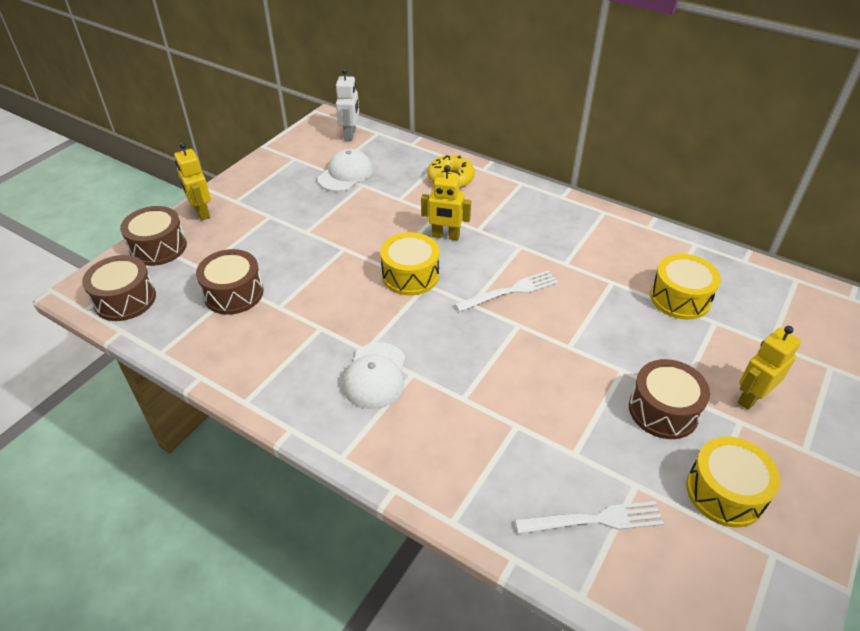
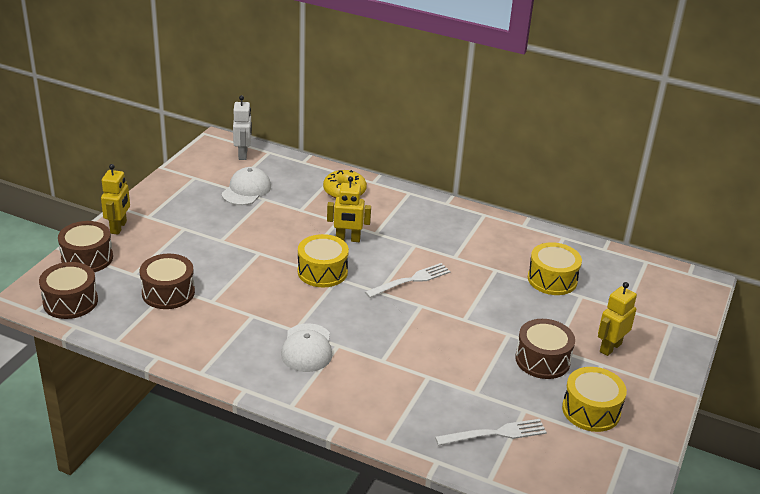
camera: 10 degrees left, 10 degrees down
(201, 212) = (119, 227): yellow robot -> yellow robot turned 135 degrees counterclockwise

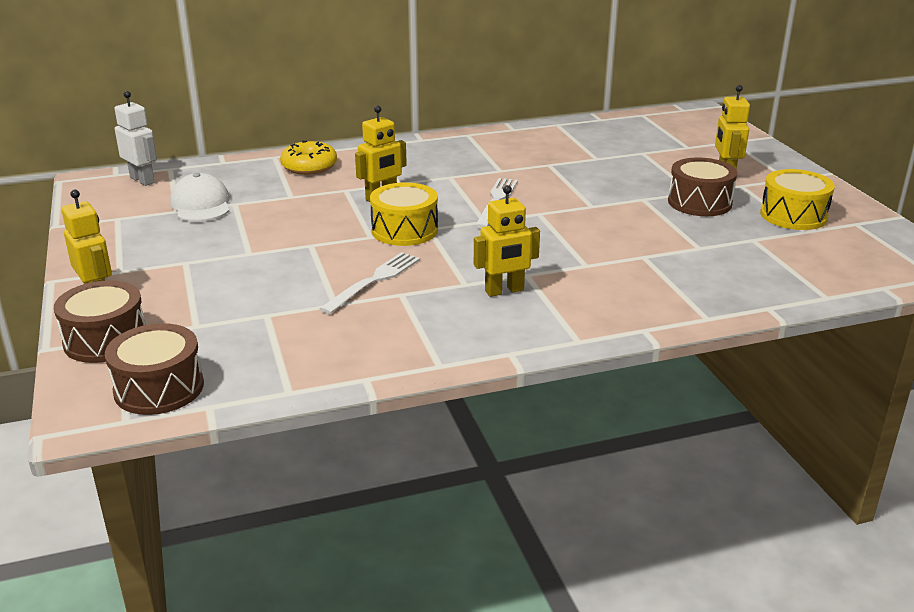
camera: 40 degrees left, 5 degrees down
(168, 292) = (271, 320): brown drum -> none
(307, 348) = (504, 291): white cap -> yellow robot
(496, 433) = (767, 265): white fork -> white fork (374, 280)
(552, 279) = (603, 152): yellow drum -> none

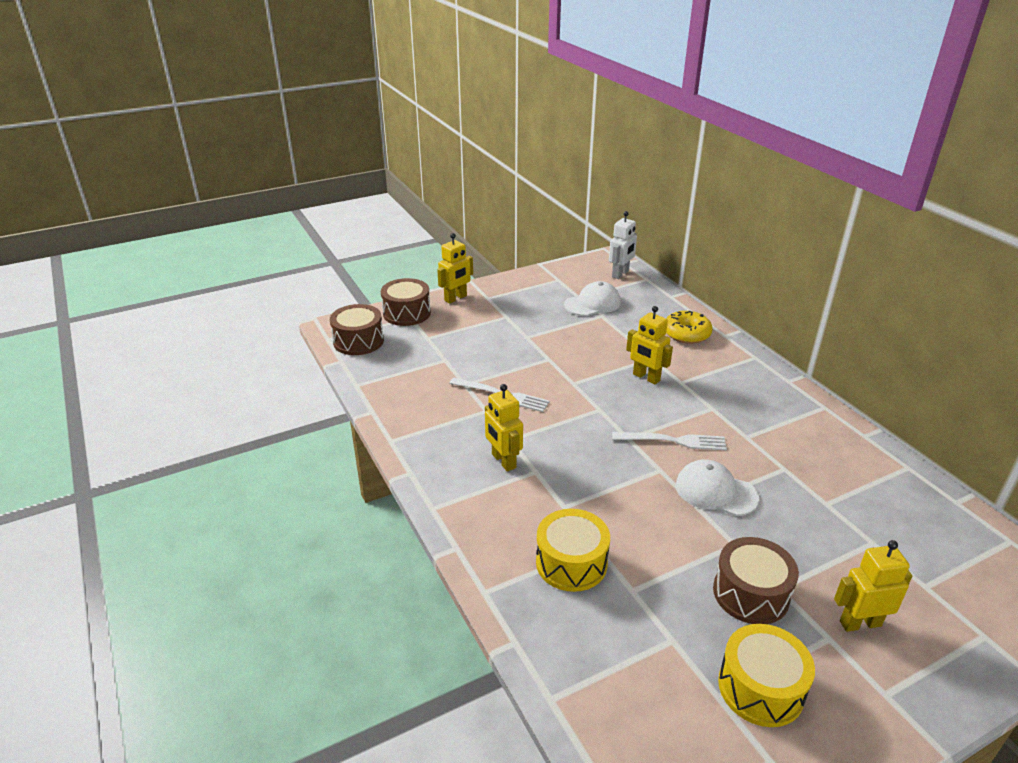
camera: 80 degrees right, 5 degrees up
(404, 230) = (590, 397): yellow drum -> yellow drum (571, 563)
(575, 195) = (715, 491): none -> white cap

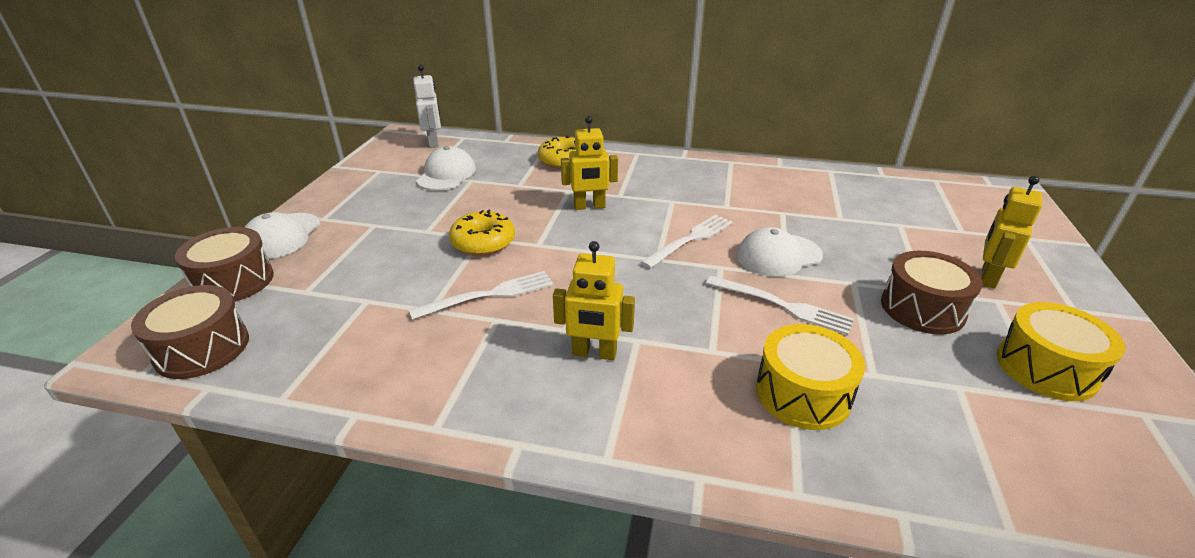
camera: 50 degrees left, 0 degrees up
(456, 298) = (281, 236): yellow robot -> white cap
(545, 362) = (483, 242): none -> yellow donut
(654, 519) = (784, 306): none -> white fork

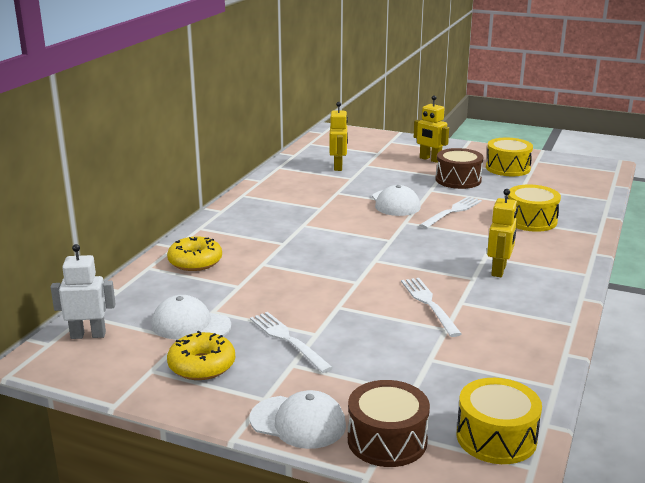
camera: 80 degrees left, 10 degrees down
(202, 348) = (496, 437): brown drum -> yellow drum
(483, 242) = (346, 305): yellow donut -> yellow donut (202, 365)
(589, 206) = (299, 257): yellow robot -> yellow robot (338, 167)
(691, 239) = (366, 226): white fork -> white fork (287, 339)

